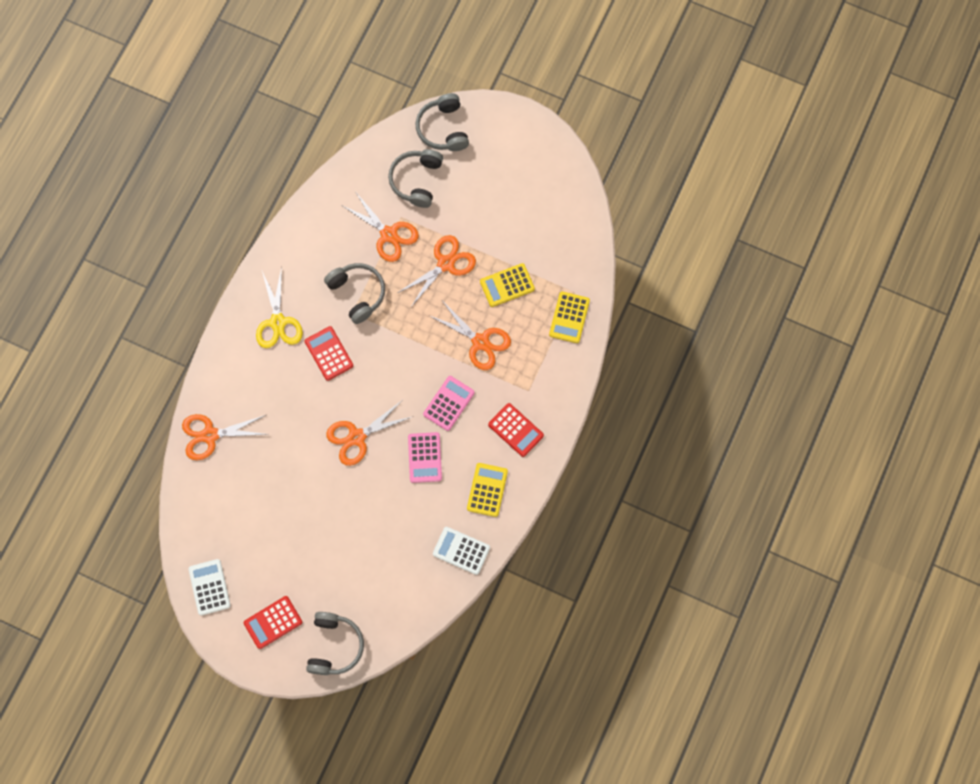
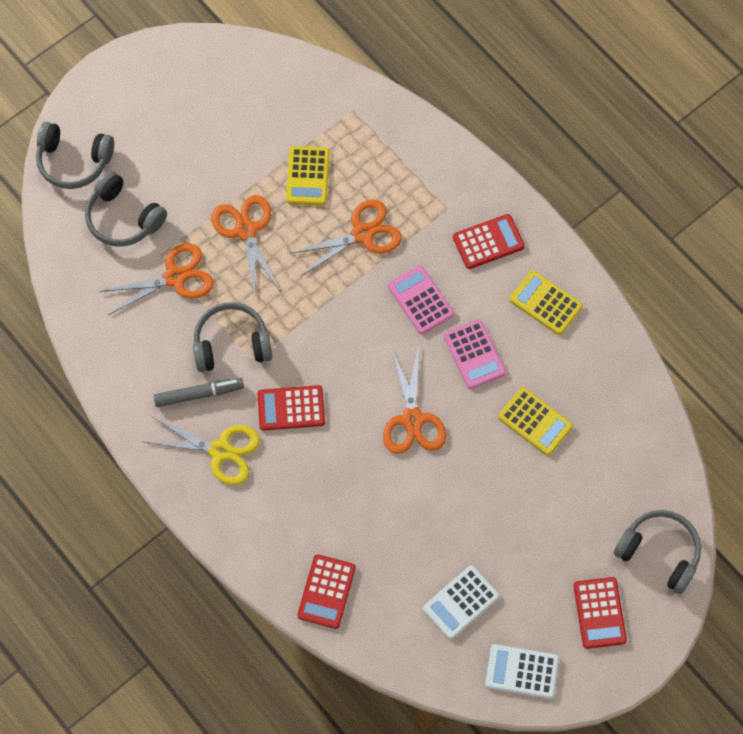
camera: 65 degrees left, 5 degrees down
(210, 435) = (326, 591): orange scissors -> red calculator
(312, 290) = (199, 394): none -> grey marker
(424, 457) = (474, 354): pink calculator -> pink calculator turned 45 degrees clockwise
(461, 550) = (605, 362): white calculator -> white calculator (460, 602)
(569, 317) = (381, 128): yellow calculator -> yellow calculator (535, 421)

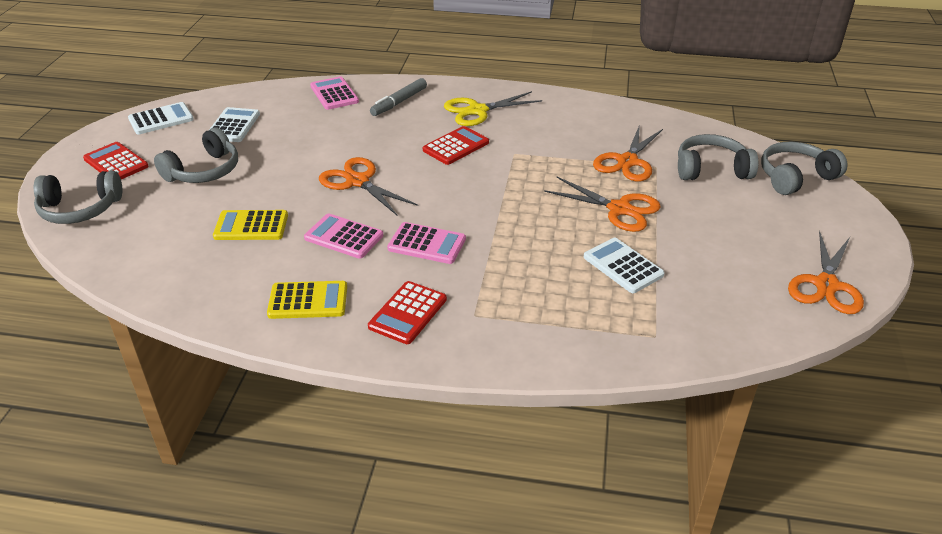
camera: 140 degrees right, 30 degrees down
(199, 394) = (527, 124): grey marker -> grey marker (399, 102)
(231, 344) = (539, 153): grey headphones -> grey headphones (204, 171)
(308, 176) = (623, 266): yellow calculator -> white calculator
(326, 591) = (334, 94): red calculator -> pink calculator
(362, 234) = (526, 256): orange scissors -> orange scissors (826, 285)

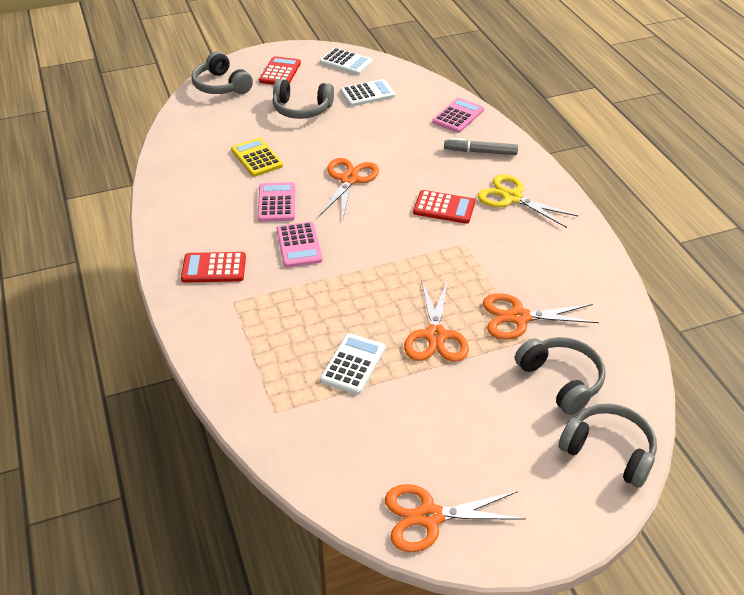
camera: 60 degrees right, 5 degrees up
(308, 301) = (196, 218): yellow calculator -> none

